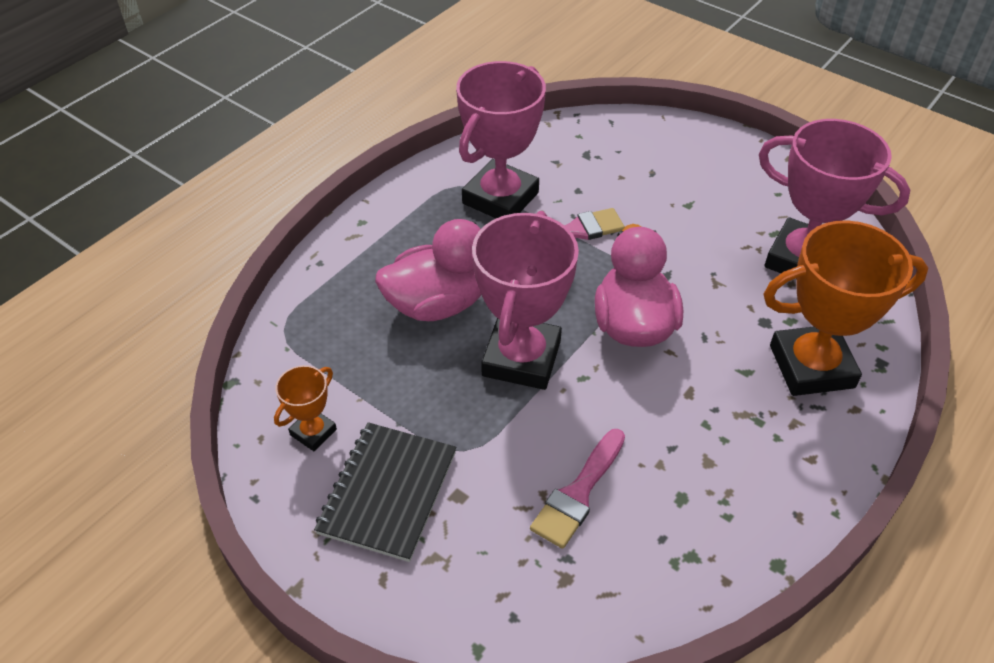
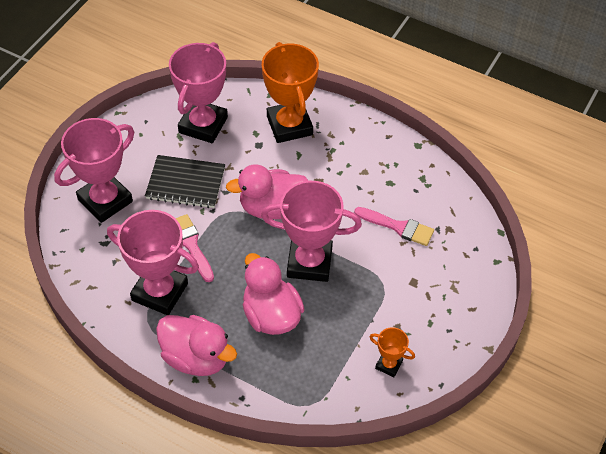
camera: 100 degrees left, 5 degrees up
(387, 492) = (420, 316): black notebook -> black notebook (185, 183)
(392, 225) = (196, 357): none -> pink duck
(656, 156) = (105, 200): none -> pink trophy

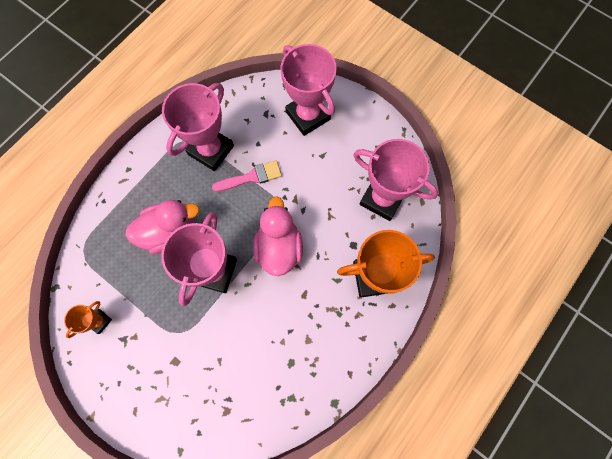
camera: 100 degrees right, 20 degrees up
(185, 183) = (316, 178): black notebook -> none
(196, 357) = (146, 171): pink duck -> none
(398, 227) = (237, 360): pink brush -> none

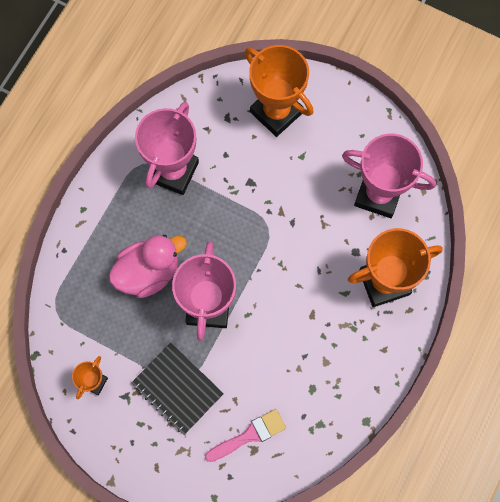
camera: 10 degrees left, 0 degrees up
(170, 341) = (177, 389): none -> black notebook
(251, 177) = (226, 195): pink brush -> pink brush (249, 435)
(279, 247) = (274, 268): pink duck -> none
(308, 115) = (276, 112): pink trophy -> orange trophy

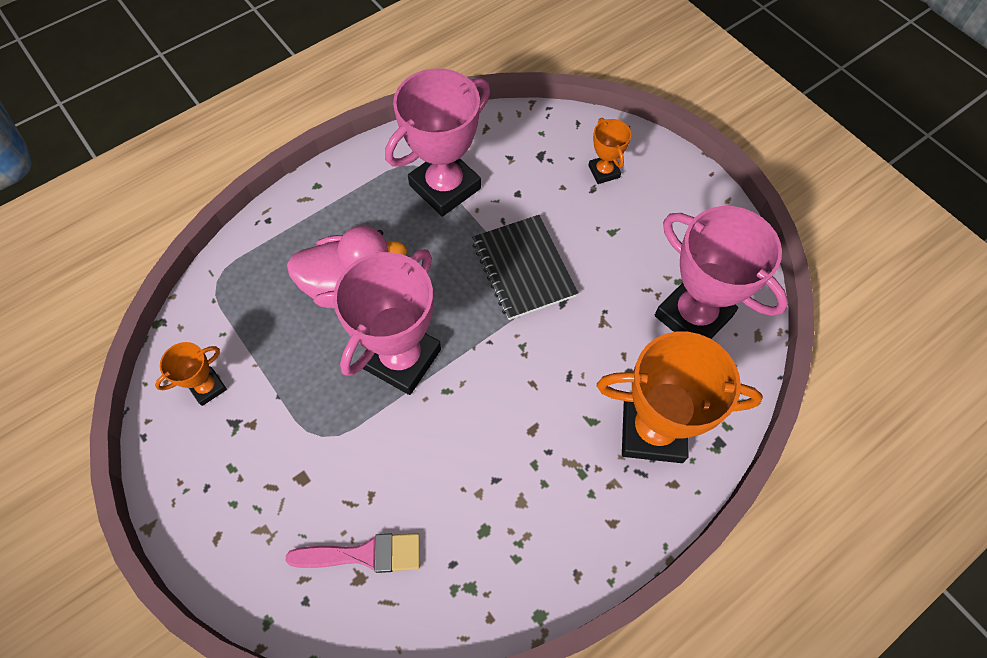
camera: 25 degrees right, 10 degrees down
(177, 389) = (304, 444): black notebook -> black notebook (523, 268)
(276, 112) = (604, 171): orange trophy -> orange trophy, size x0.48

